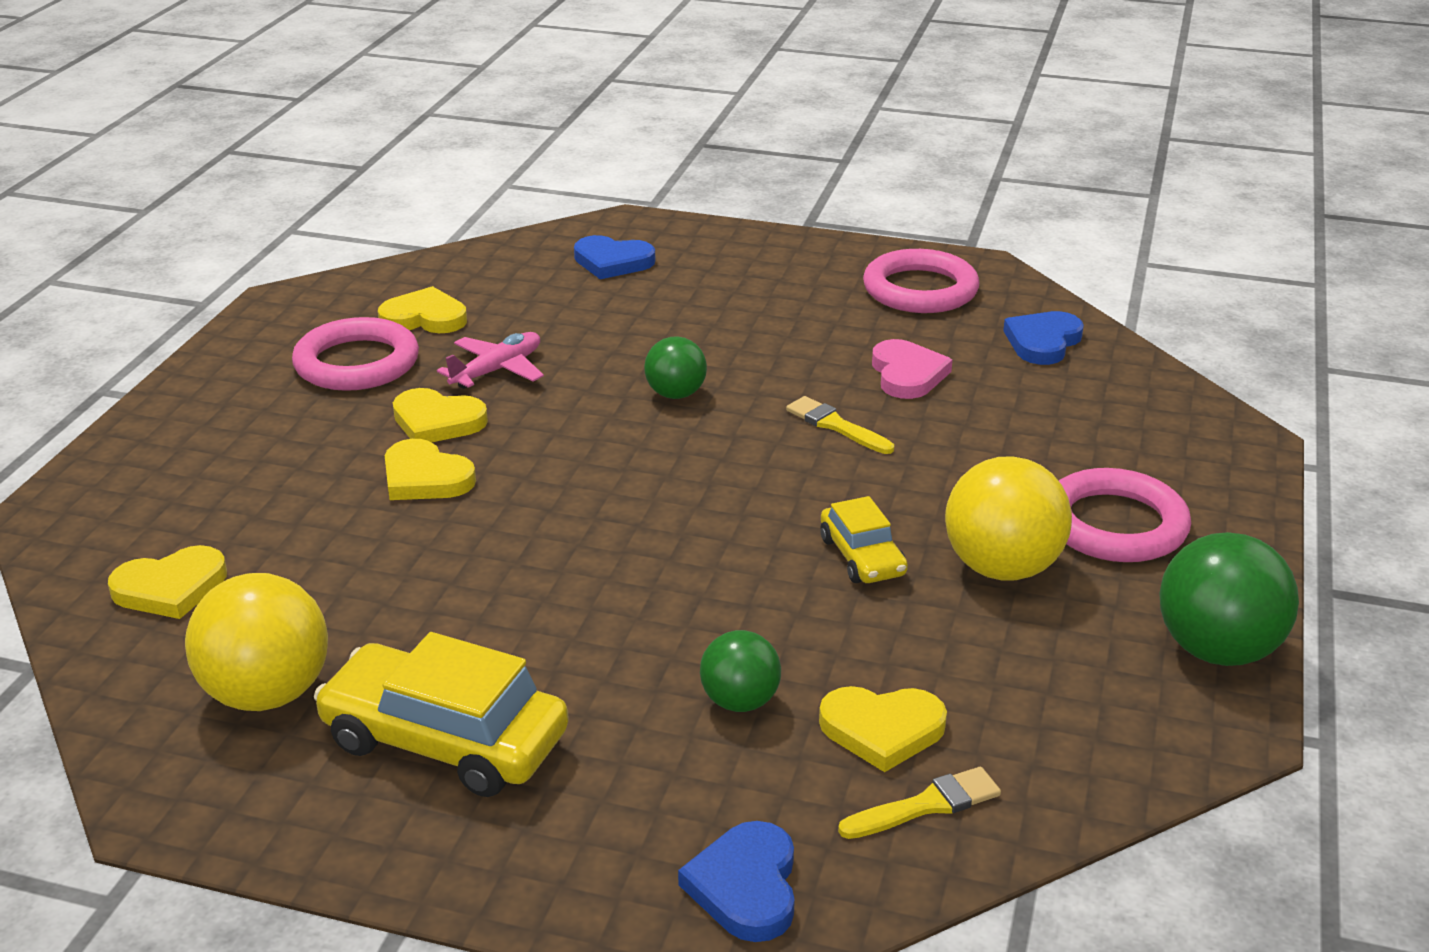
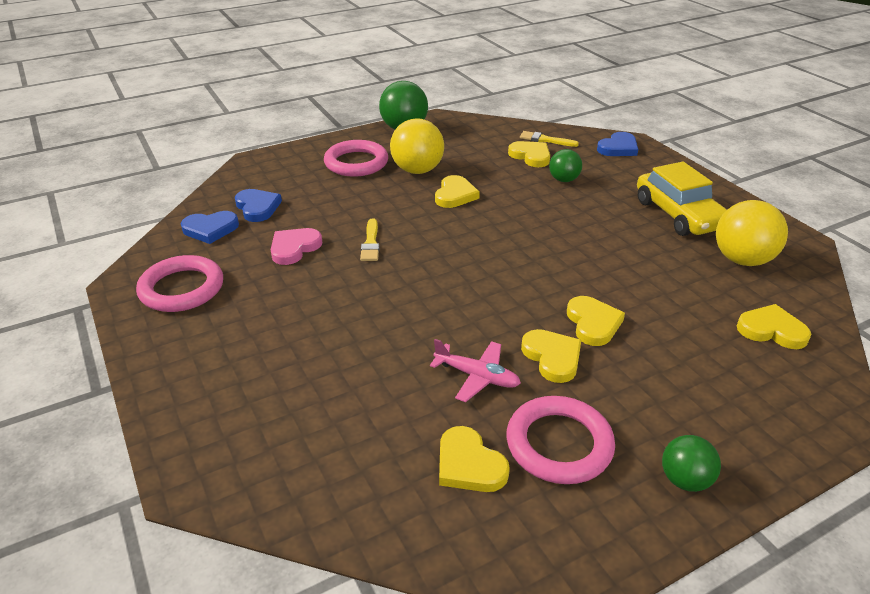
camera: 135 degrees left, 5 degrees up
(497, 370) = (477, 376): pink plane -> pink plane turned 150 degrees counterclockwise
(612, 262) = (274, 436): blue heart -> blue heart (257, 207)
(676, 394) = (409, 300): green ball -> green ball (685, 480)
(862, 556) = (455, 195): yellow car -> yellow heart

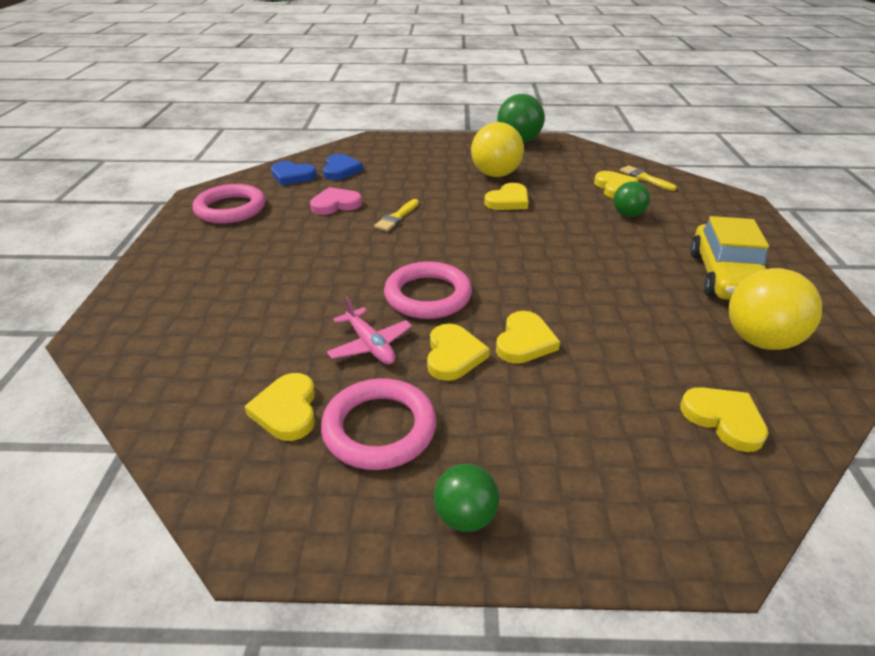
camera: 30 degrees right, 0 degrees up
(356, 163) = (450, 157): pink ring -> pink ring (428, 295)
(618, 148) = (718, 202): blue heart -> none

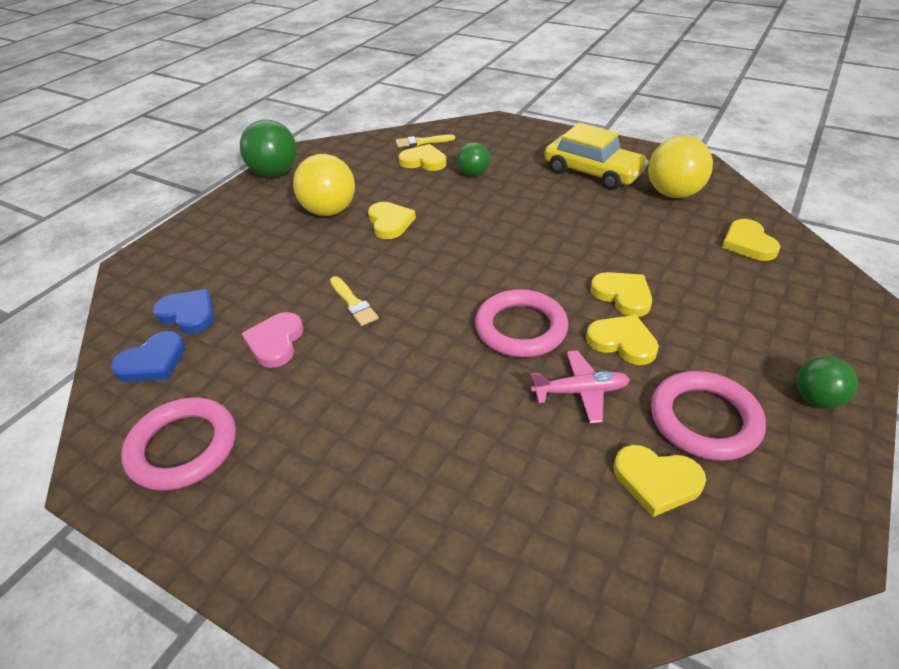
camera: 60 degrees left, 5 degrees up
(724, 419) = (748, 243): yellow heart -> yellow heart turned 90 degrees counterclockwise

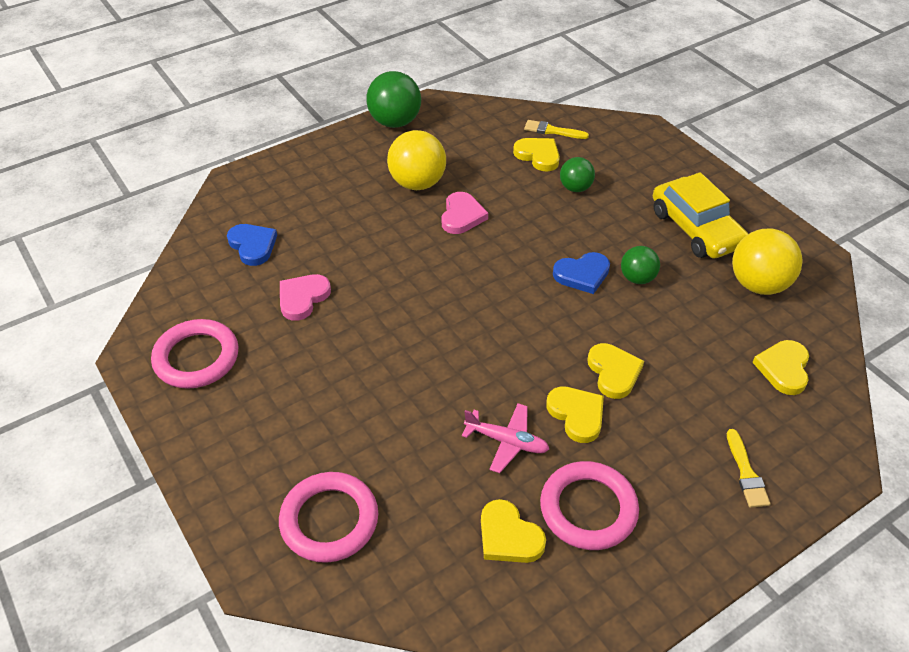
camera: 25 degrees right, 5 degrees up
(153, 362) = (208, 278): blue heart -> blue heart (582, 274)
(353, 303) = (381, 286): yellow brush -> yellow brush (746, 473)
(390, 223) = (462, 216): yellow heart -> pink heart
(521, 328) = (501, 366): pink ring -> pink ring (329, 520)
(816, 399) = (701, 536): green ball -> green ball (637, 278)

